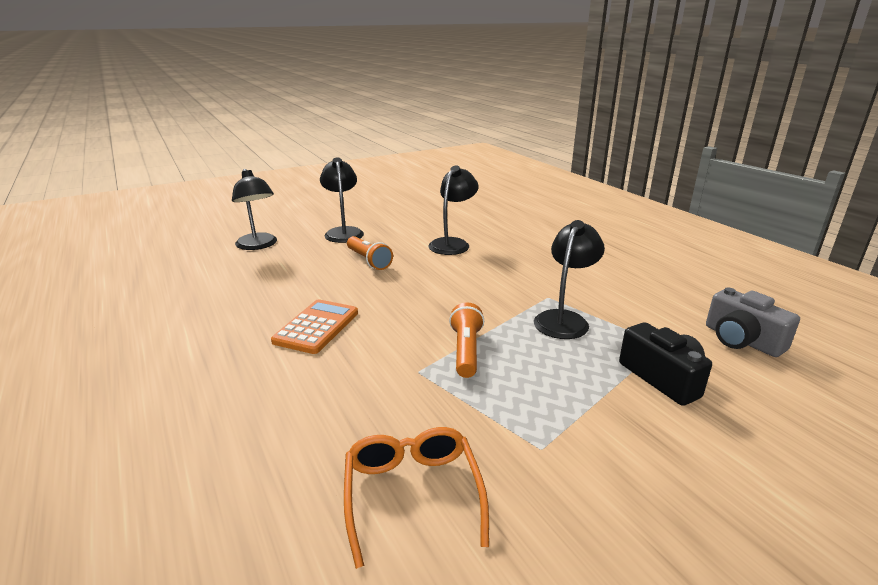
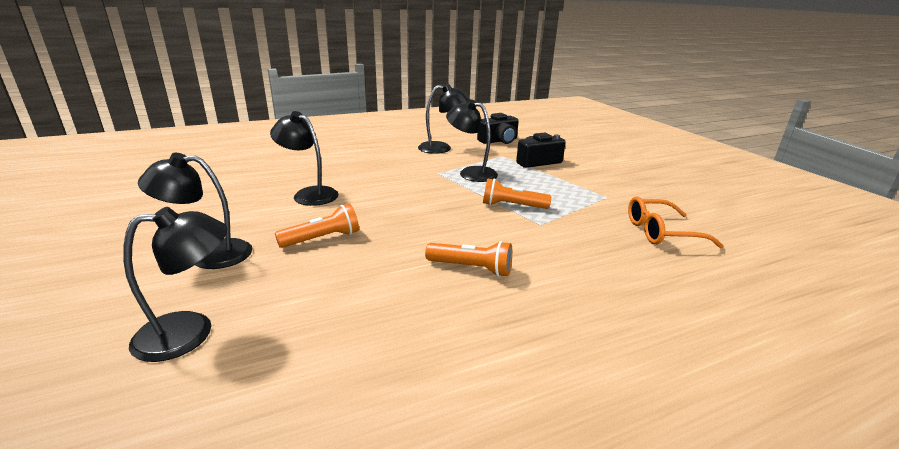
camera: 85 degrees left, 0 degrees up
(316, 327) = (471, 268): orange calculator -> orange flashlight
(647, 294) = (442, 148): none -> black lamp
(741, 340) = (499, 141): grey camera -> black camera

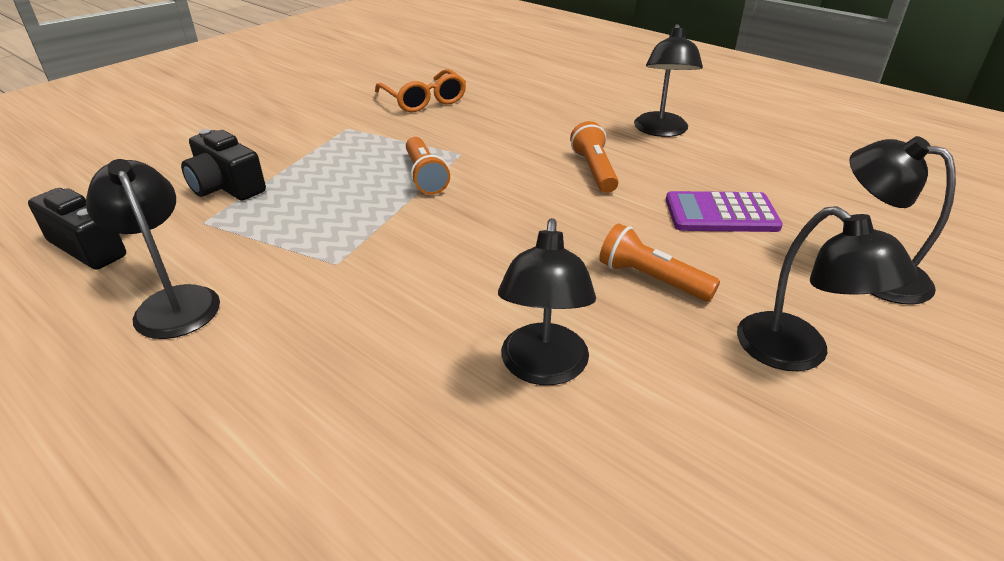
camera: 115 degrees left, 10 degrees up
(347, 300) = (721, 214): none -> purple calculator
(471, 173) = (316, 231): black lamp -> black lamp (661, 131)

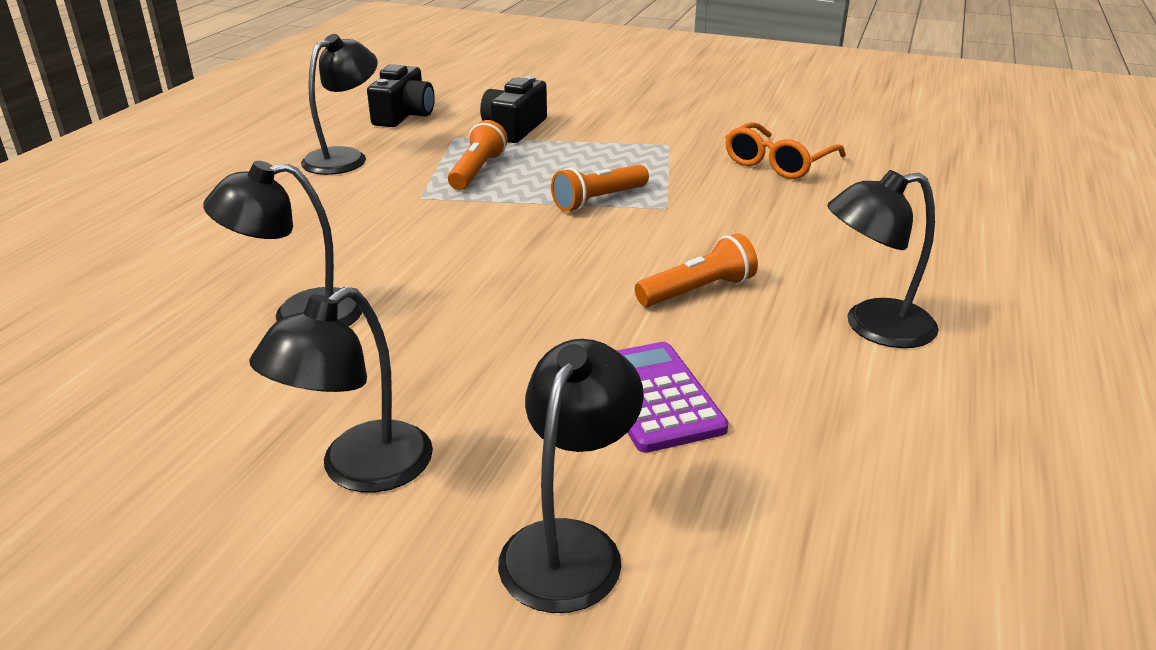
camera: 70 degrees right, 5 degrees down
(651, 279) = (468, 357): orange flashlight -> orange flashlight (477, 171)

